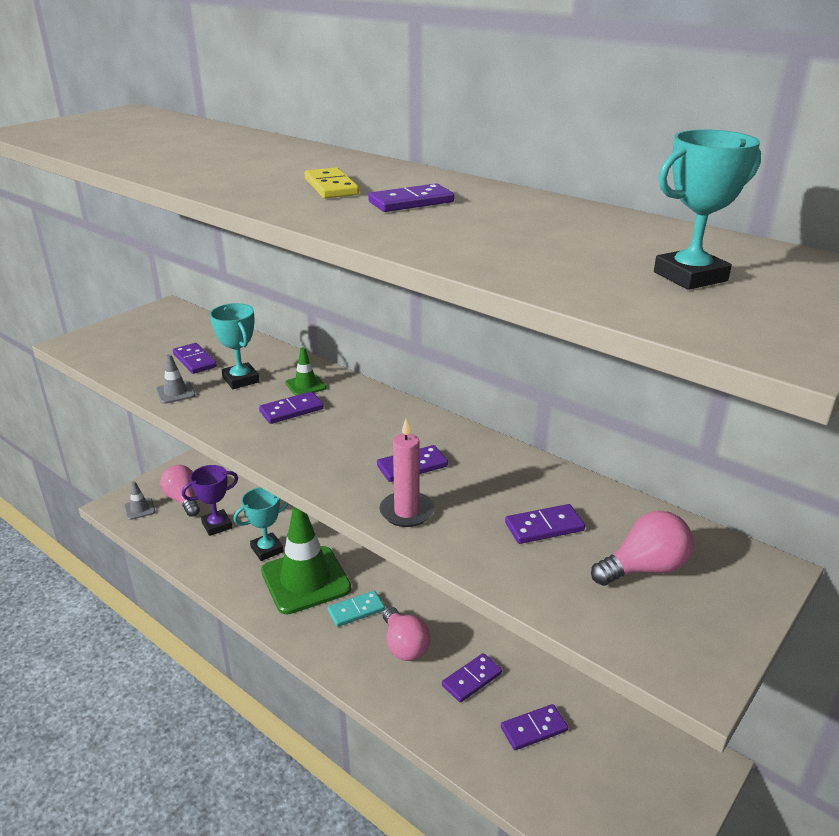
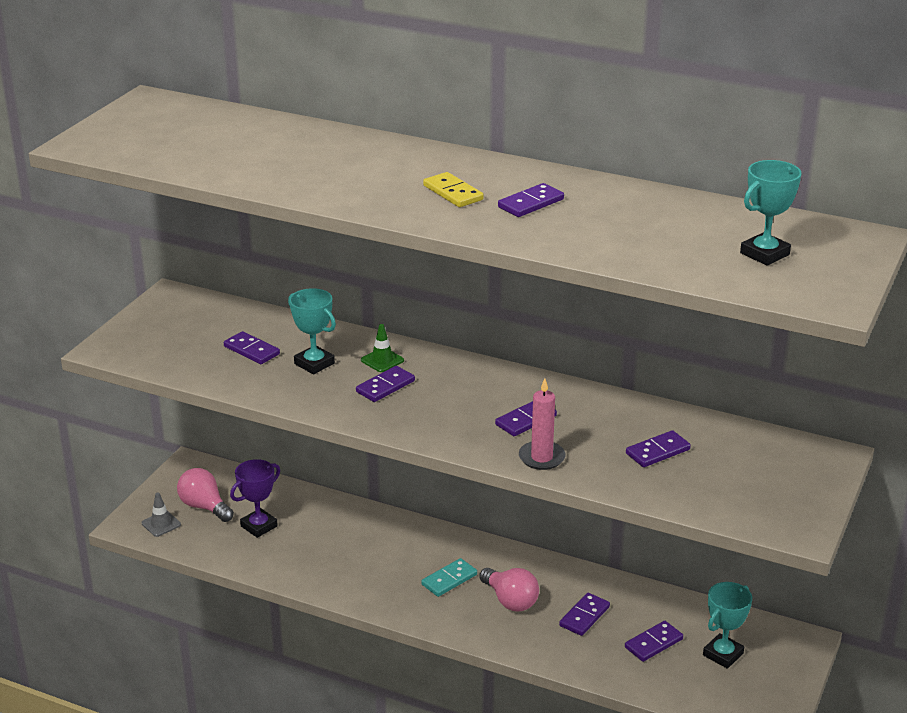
camera: 15 degrees left, 0 degrees up
(175, 392) = (259, 385): grey traffic cone -> none
(267, 549) = (327, 540): turquoise trophy -> turquoise trophy (723, 654)
(305, 580) = (384, 561): green traffic cone -> none
(644, 568) = (745, 469): pink light bulb -> none

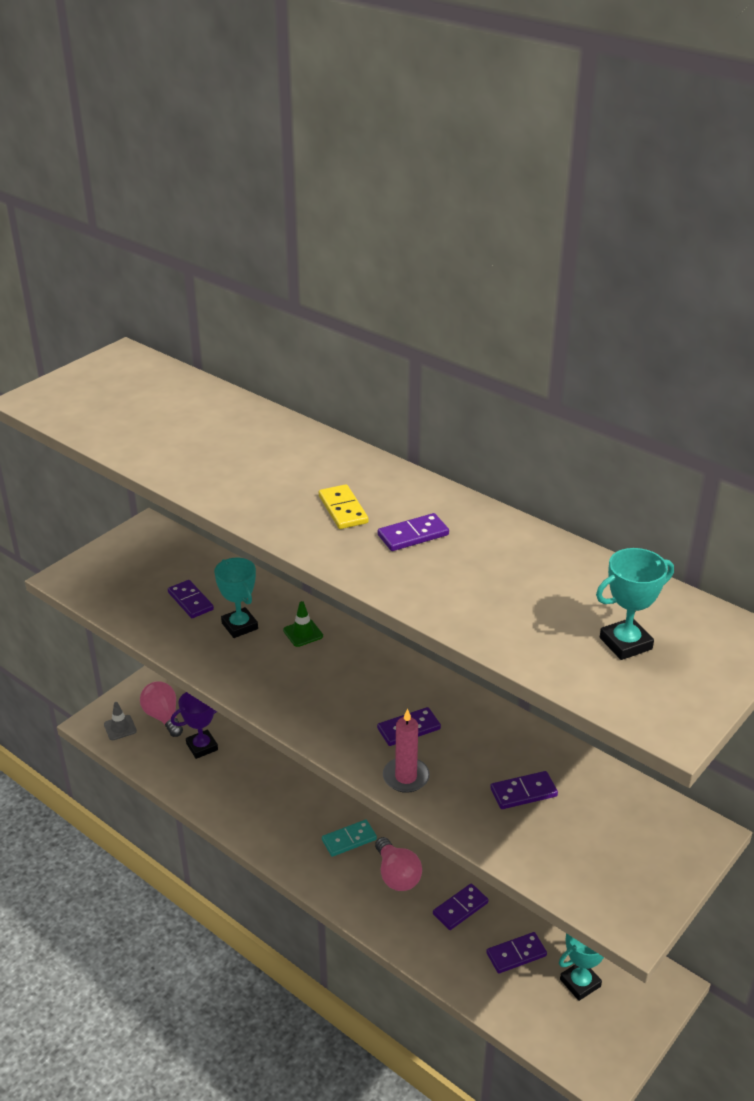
camera: 15 degrees right, 5 degrees up
(385, 386) = (293, 664): purple domino -> none

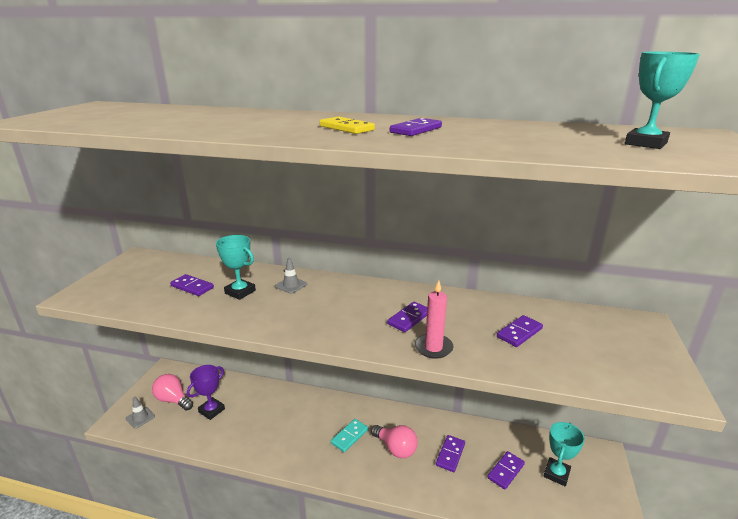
camera: 25 degrees left, 10 degrees down
(303, 633) = (291, 285): green traffic cone -> grey traffic cone

